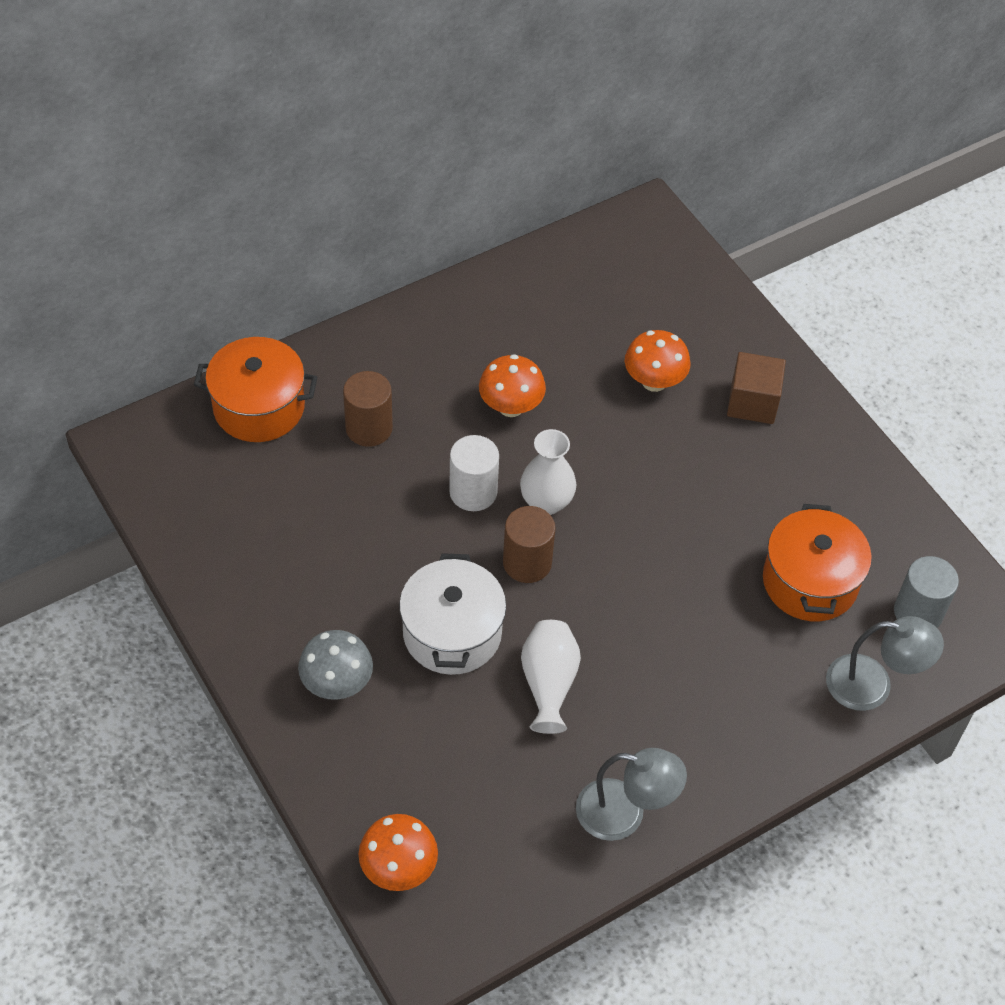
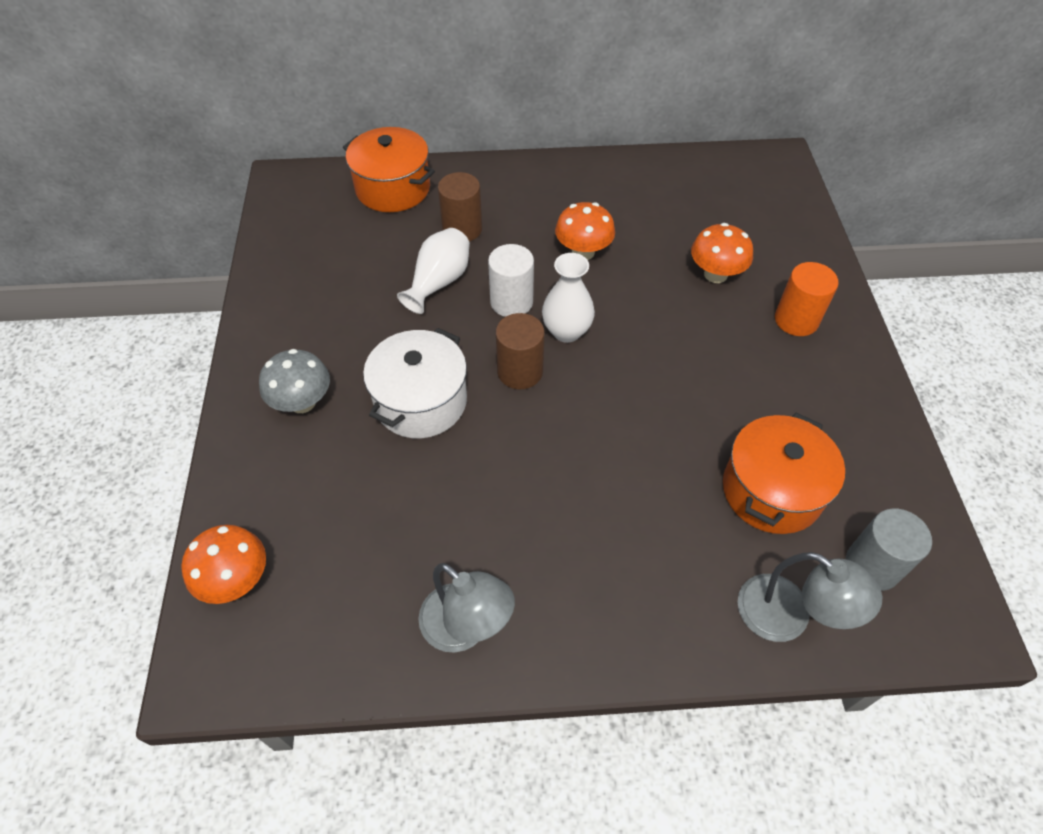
camera: 30 degrees right, 0 degrees up
(548, 683) = (473, 477): white vase -> white vase (439, 282)
(752, 402) = (796, 320): brown cube -> orange cylinder

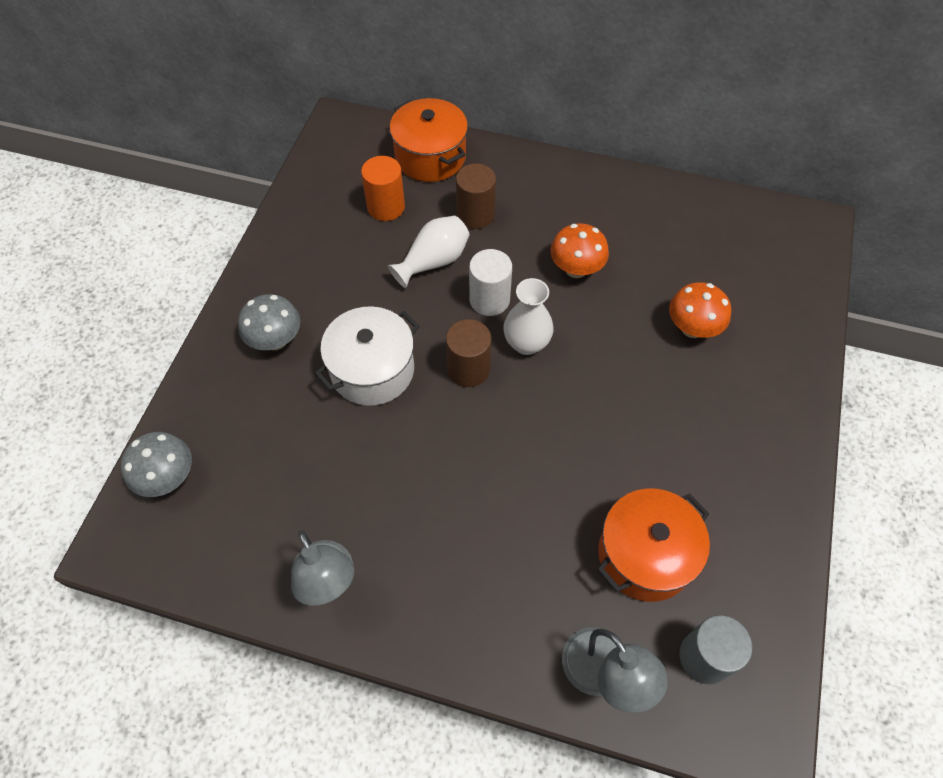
camera: 20 degrees right, 5 degrees up
(236, 580) = (168, 478): orange mushroom -> grey mushroom
(796, 320) = (749, 398): orange cylinder -> orange cylinder (386, 207)

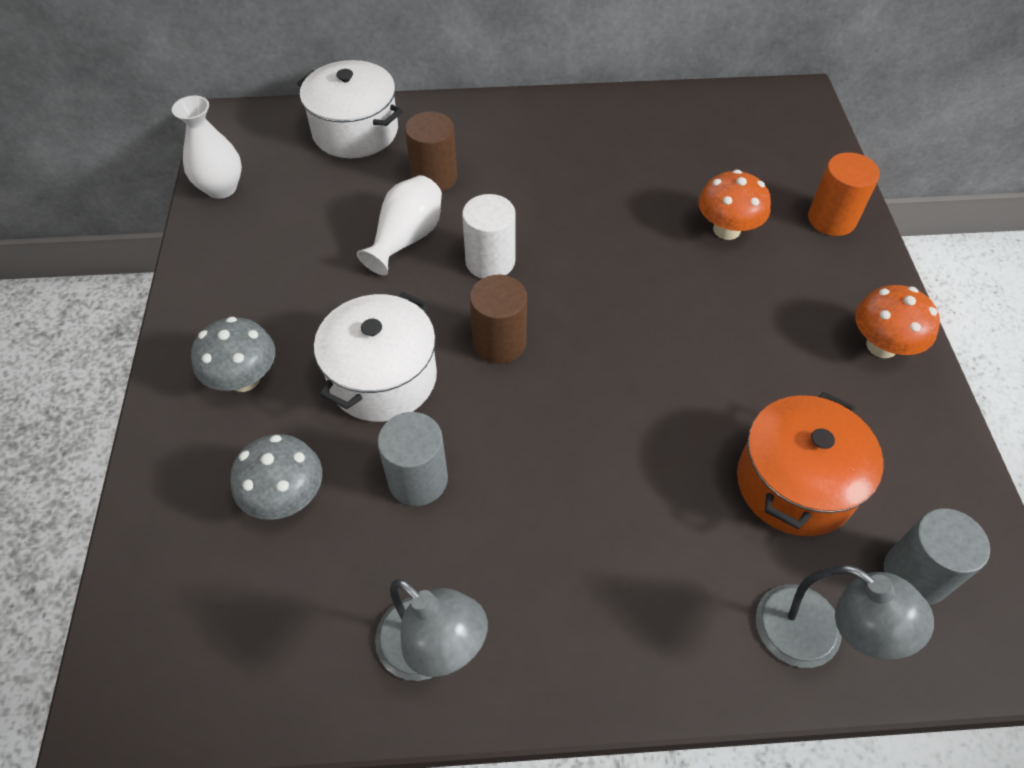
camera: 20 degrees left, 5 degrees down
(168, 478) = (160, 592): grey mushroom -> grey mushroom (286, 497)
(367, 456) = (418, 479): none -> grey cylinder
(386, 207) = (324, 195): orange cylinder -> orange cylinder (831, 219)
(430, 157) = (355, 131): orange pot -> white pot
(526, 343) = (554, 296): white vase -> white vase (221, 188)
(576, 269) = (573, 204): orange mushroom -> orange mushroom (881, 346)

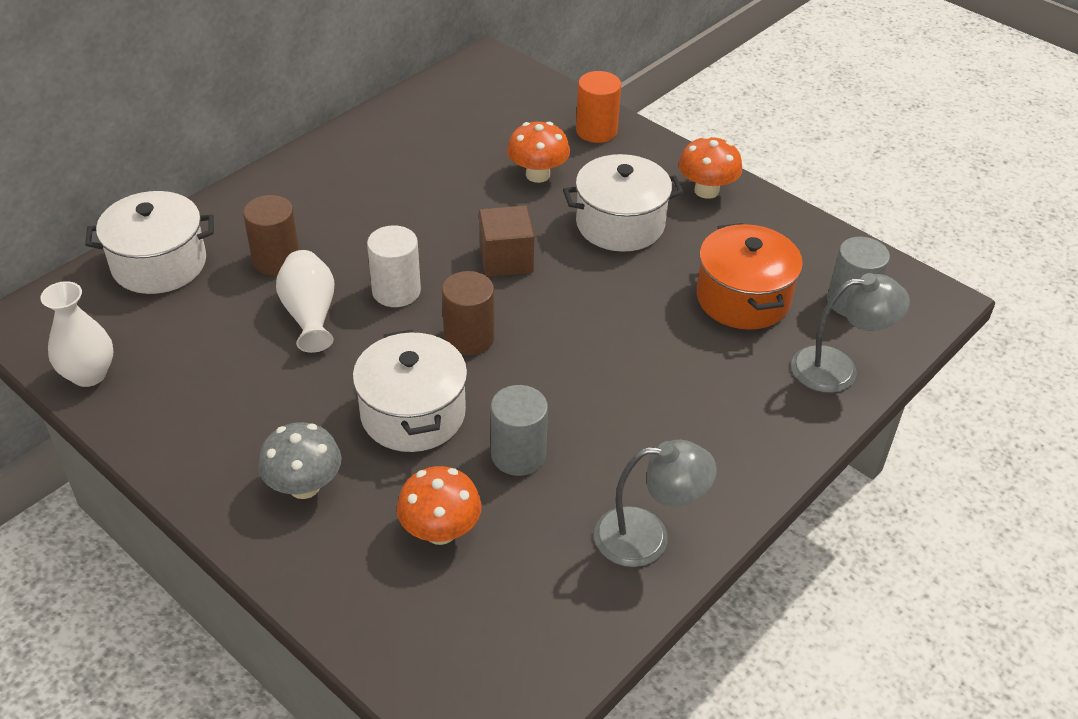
camera: 45 degrees left, 10 degrees down
(286, 497) = (440, 531): grey mushroom -> orange mushroom
(610, 291) = (506, 259): none -> brown cube
(752, 324) = (620, 224): none -> white pot

